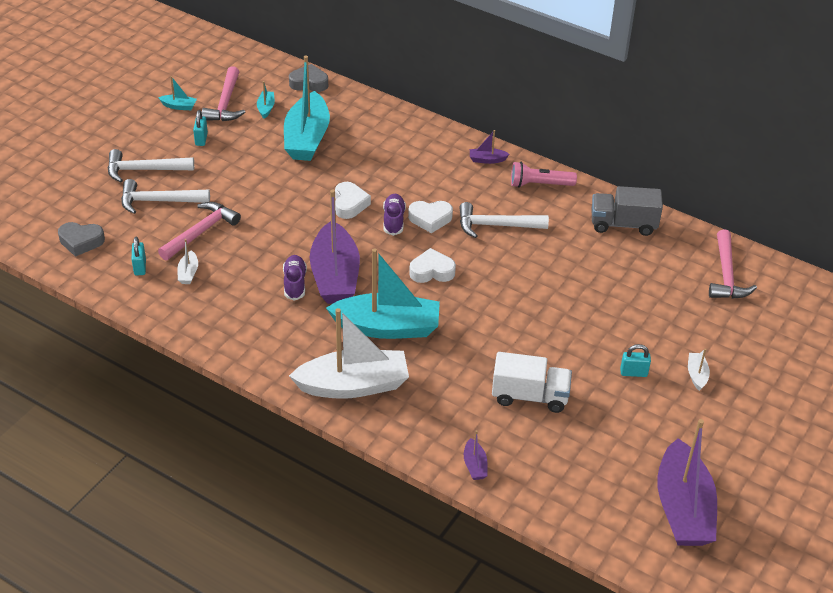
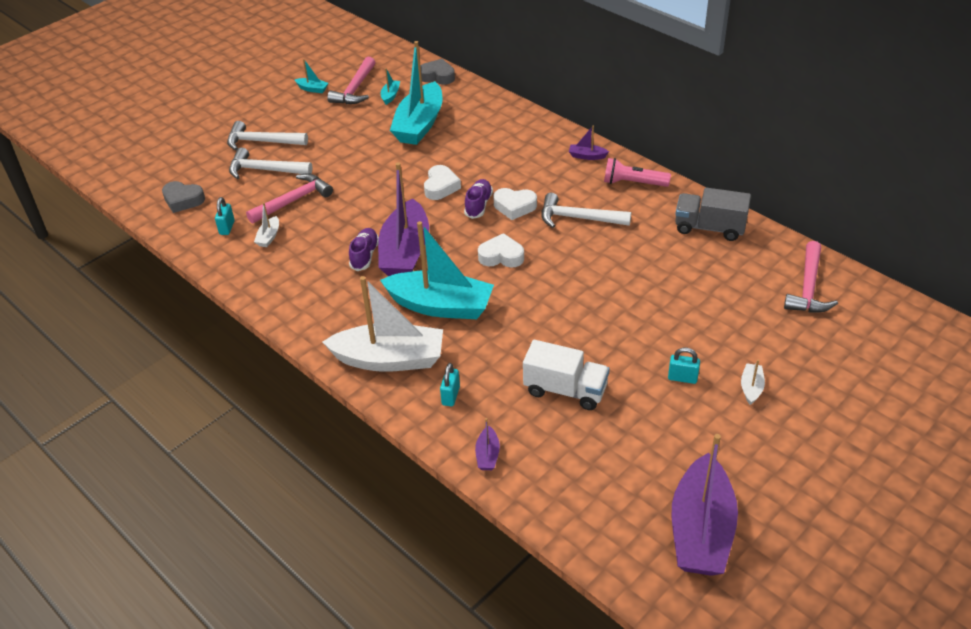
camera: 15 degrees right, 0 degrees up
(201, 139) = (322, 119): turquoise padlock -> turquoise padlock (450, 396)

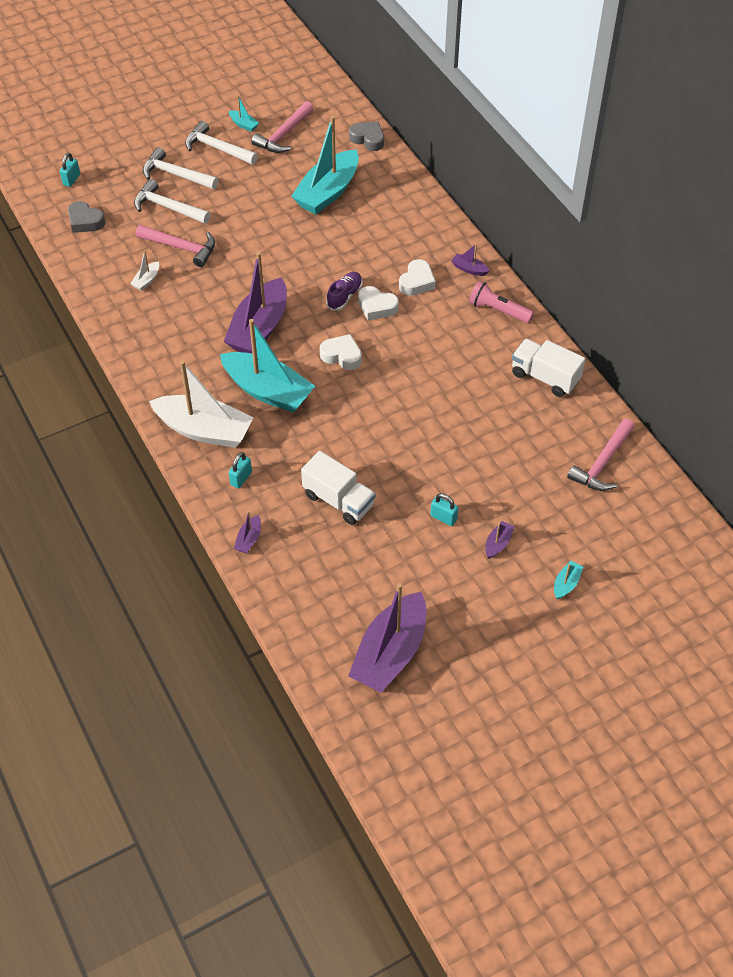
camera: 15 degrees right, 10 degrees up
(227, 227) = (114, 261): turquoise padlock -> turquoise padlock (71, 180)
(293, 201) = (181, 247): pink hammer -> pink hammer turned 45 degrees clockwise
(365, 255) = (222, 322): purple shoe -> none
(390, 95) = (314, 151): turquoise boat -> turquoise boat (566, 584)
(441, 187) = (319, 267): white heart -> white heart (417, 282)
(578, 218) = (429, 335): white hammer -> white hammer (217, 148)
(709, 228) = (545, 377): grey truck -> white truck
(751, 388) = (498, 543): white boat -> purple boat

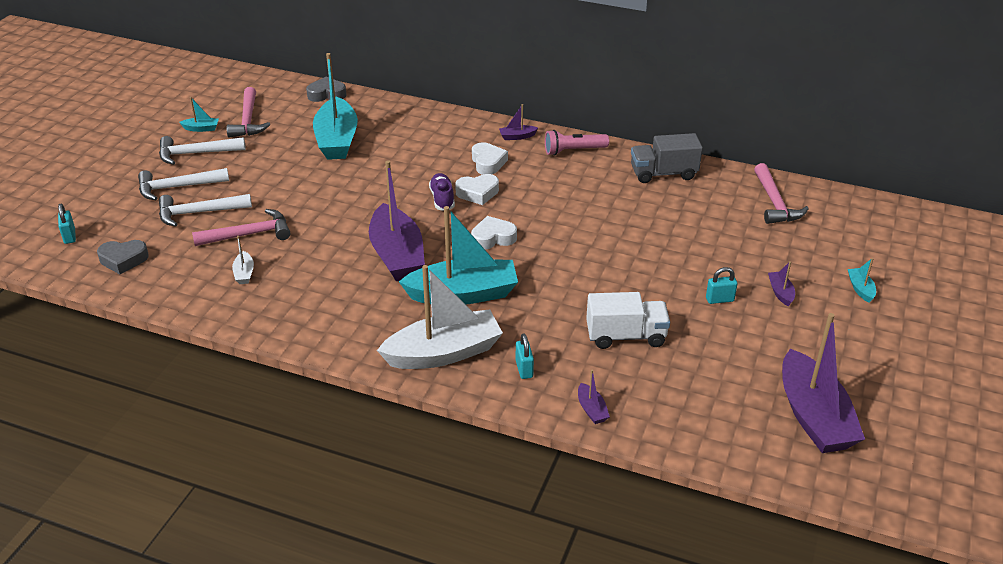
camera: 40 degrees left, 15 degrees down
(545, 377) = (663, 173): white truck -> grey truck

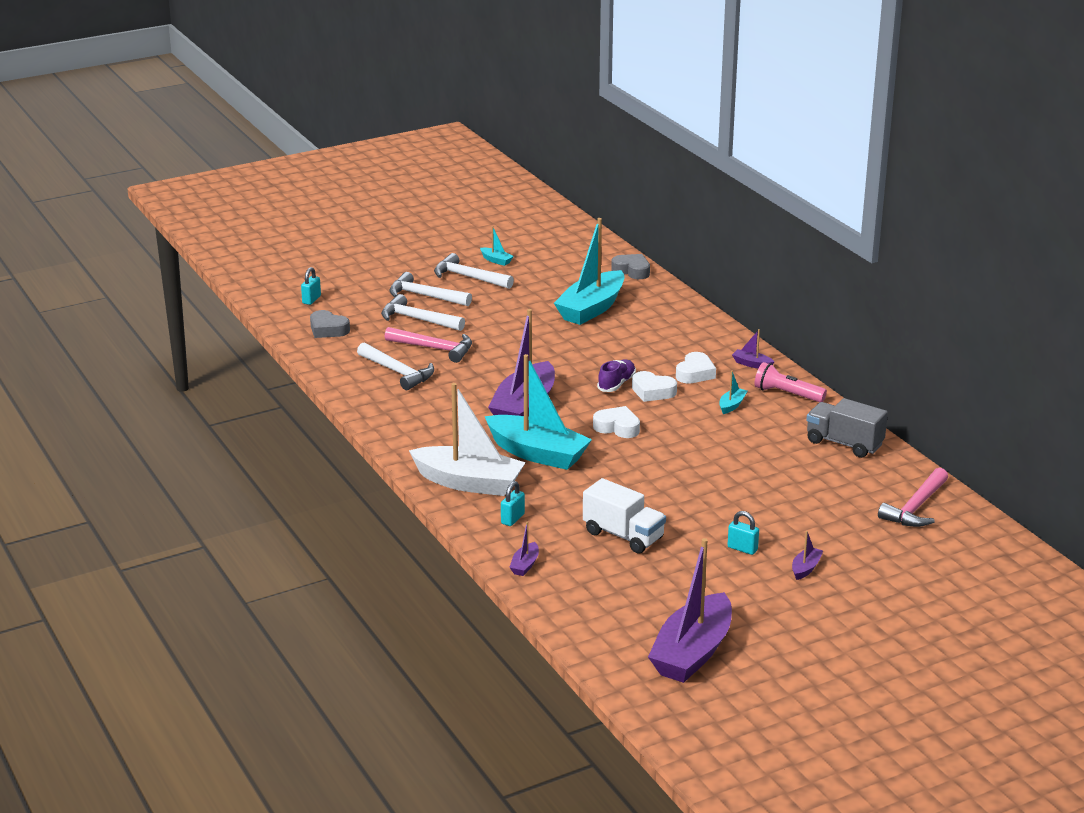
camera: 40 degrees right, 10 degrees down
(244, 273) = (398, 372): white boat -> white hammer
(248, 120) = (540, 268): pink hammer -> none
(860, 289) = (886, 599): turquoise boat -> turquoise boat (732, 405)

